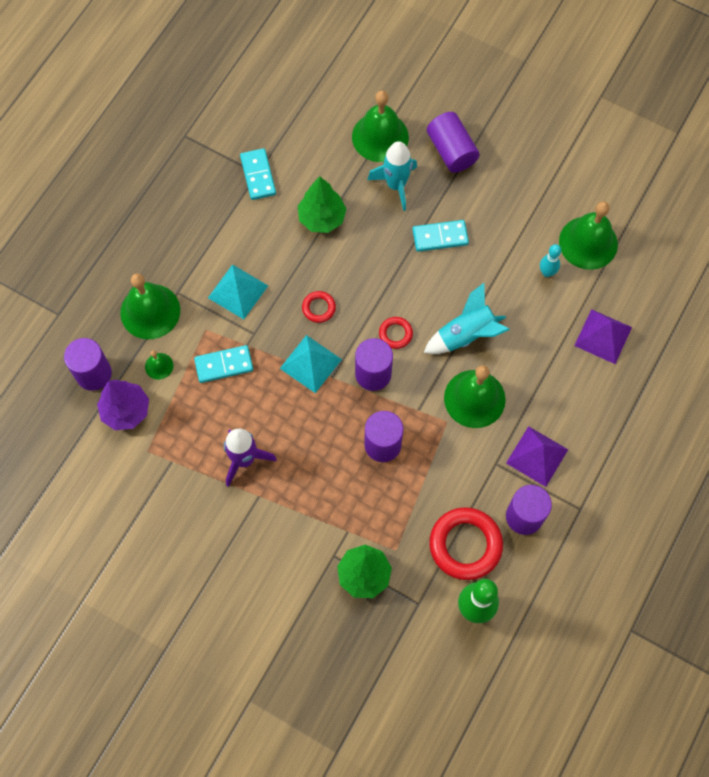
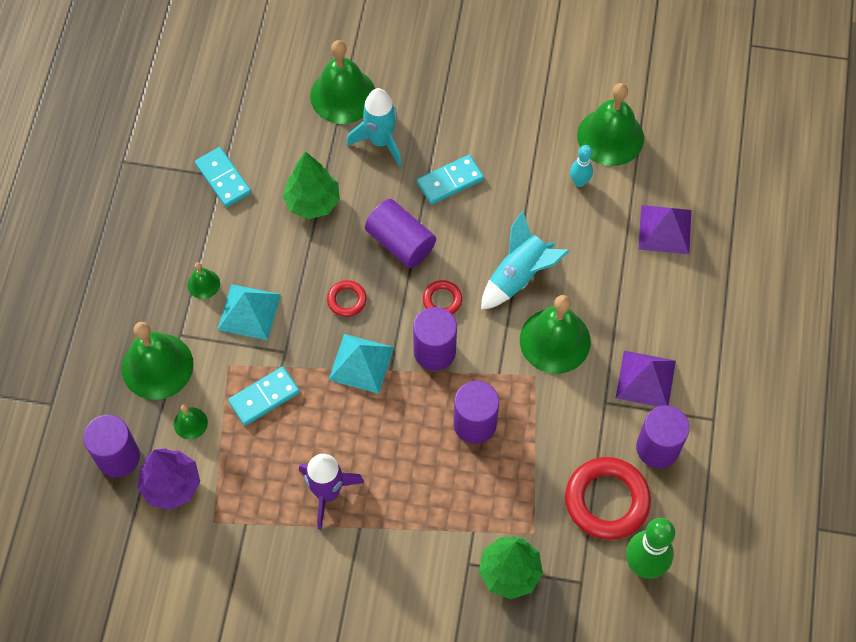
camera: 20 degrees left, 5 degrees down
(210, 257) = (203, 284): none -> green bell
(451, 151) = (426, 86): purple cylinder -> purple cylinder (400, 242)

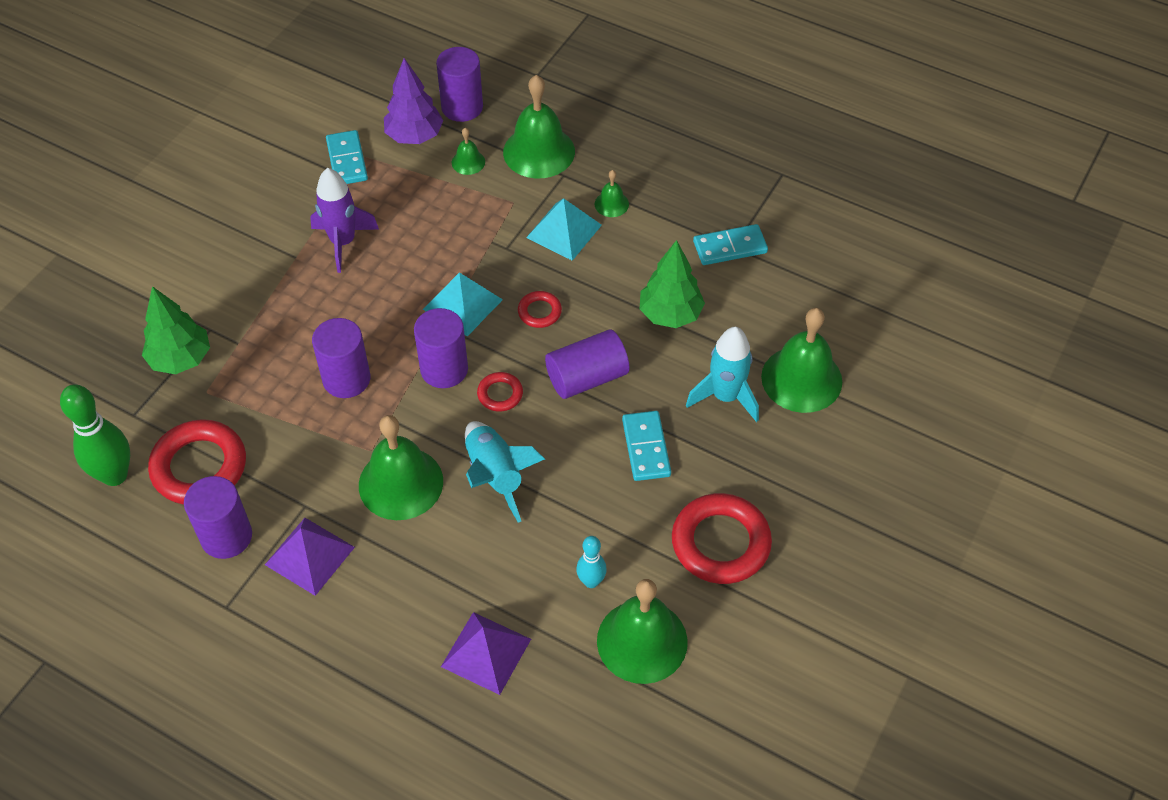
camera: 110 degrees right, 10 degrees down
(264, 397) = (466, 220): turquoise domino -> turquoise domino (347, 160)
(511, 110) = (720, 543): none -> red ring

